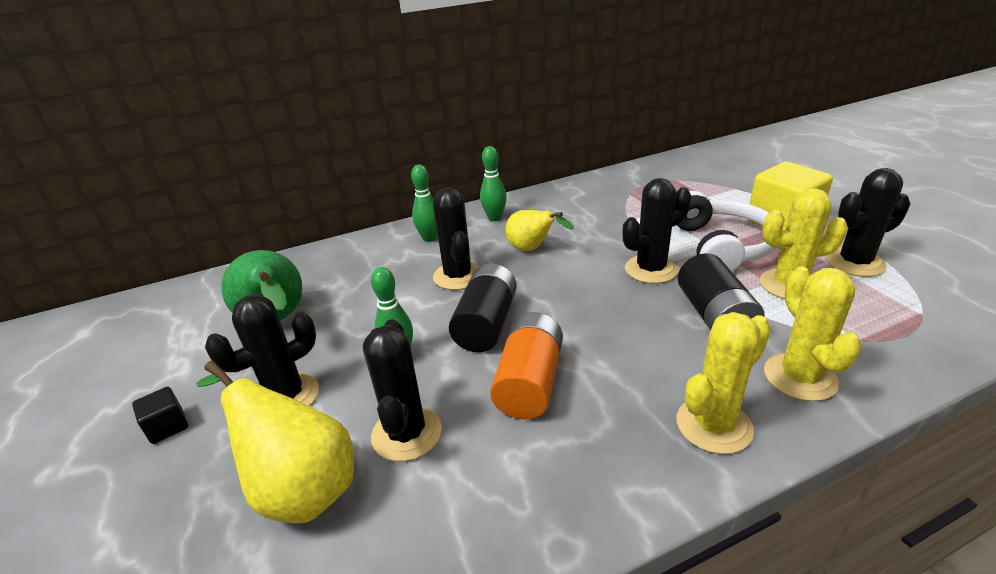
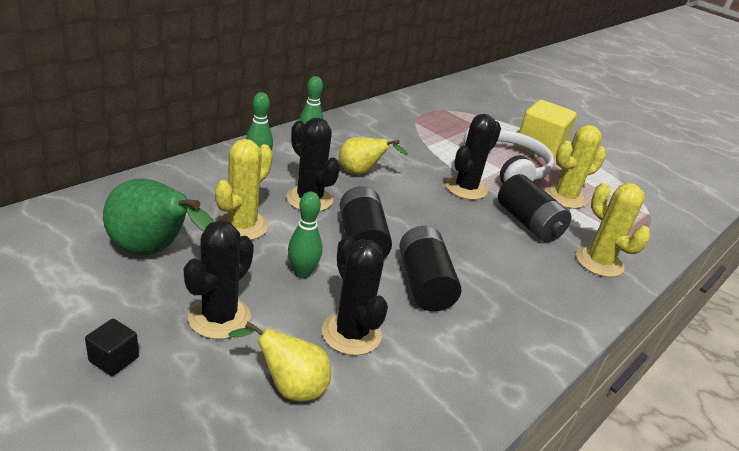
camera: 30 degrees left, 0 degrees up
(300, 487) = (289, 387): yellow pear -> yellow pear, size x0.64
(529, 382) = (424, 284): orange battery -> black battery
(713, 425) = (563, 299): yellow cactus -> yellow cactus (242, 226)
(854, 263) = (598, 179): black cactus -> none

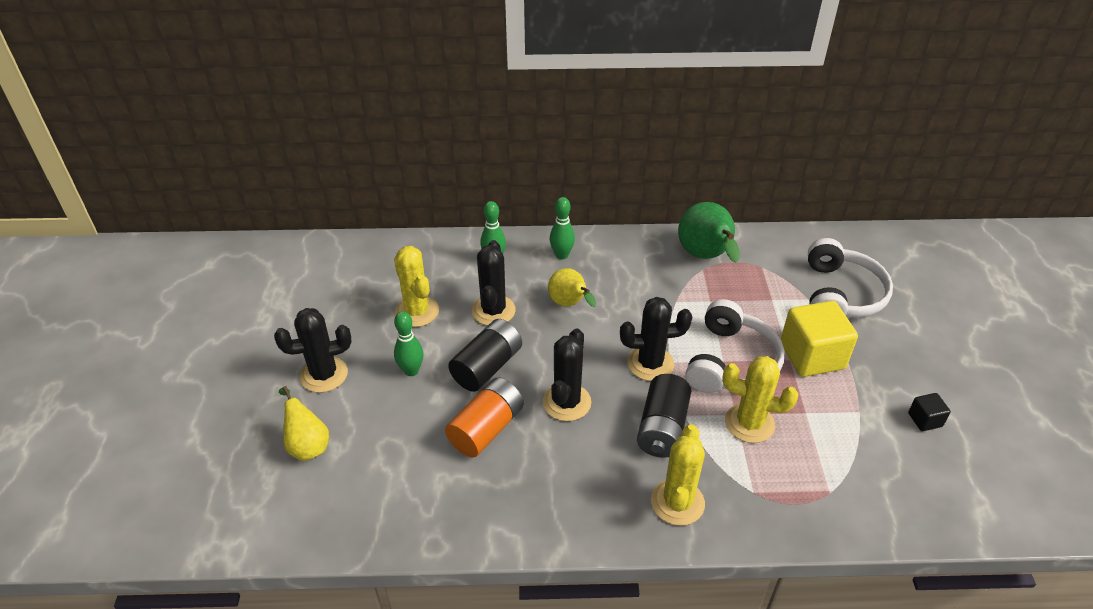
camera: 50 degrees right, 10 degrees up
(114, 359) = (245, 369): black cube -> black cube (925, 420)
(154, 251) = (341, 305): green pear -> green pear (706, 257)
(242, 226) = (417, 311): yellow cactus -> yellow cactus turned 75 degrees clockwise
(351, 333) = (386, 434): black cactus -> black cactus (566, 402)
(424, 284) = (486, 428): black battery -> orange battery
(506, 111) = (840, 294): none -> white headphones

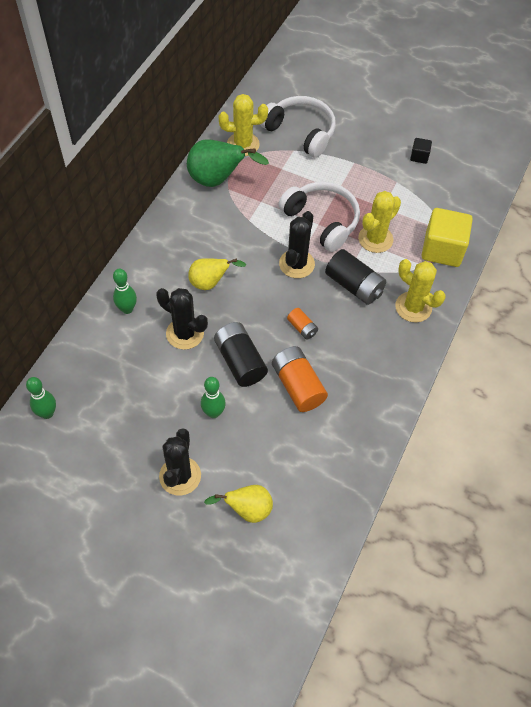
camera: 65 degrees left, 15 degrees up
(417, 311) = (151, 385): yellow cactus -> yellow cactus (243, 144)
(561, 255) = (154, 263): green bowling pin -> green bowling pin (47, 413)
(566, 402) = (302, 328): black cactus -> orange battery
(812, 356) = (342, 177): yellow cube -> yellow cube (442, 249)

